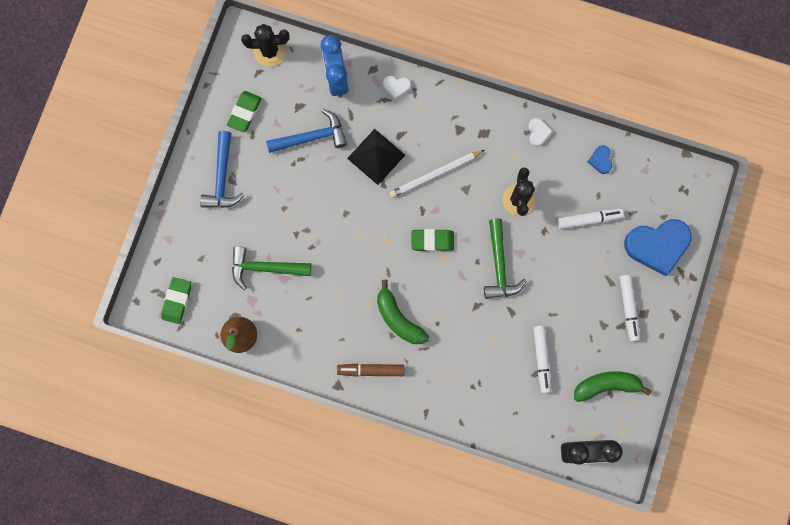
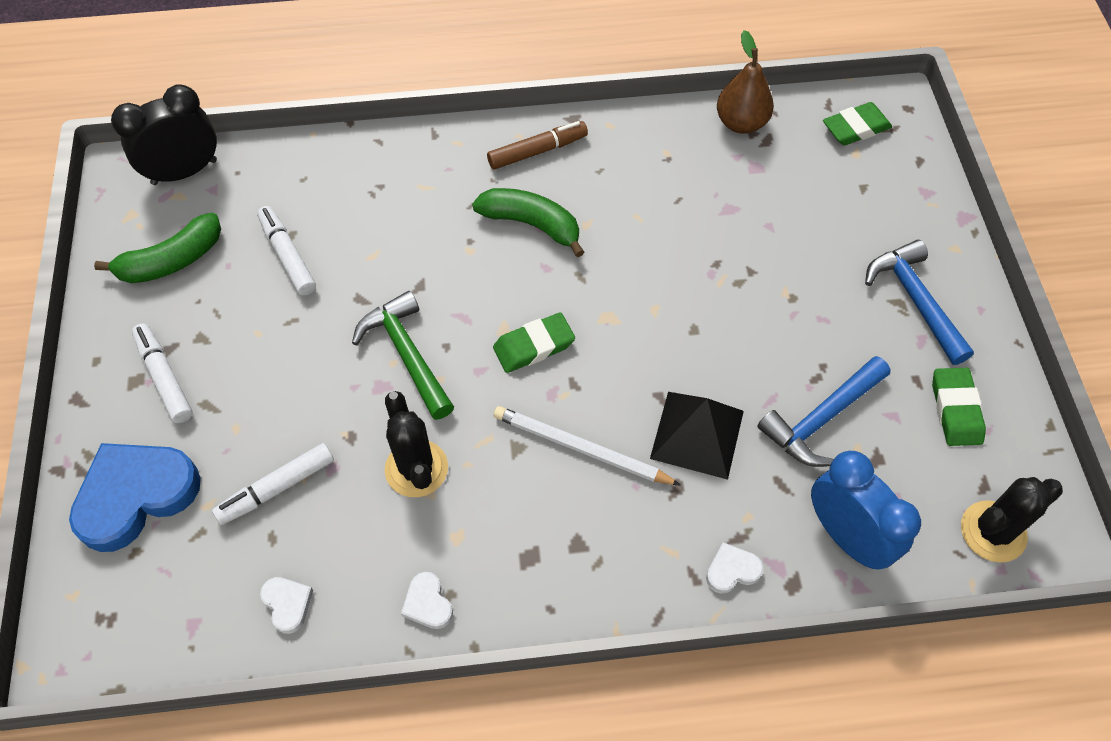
camera: 155 degrees right, 20 degrees down
(177, 301) = (855, 128): green eraser -> green eraser turned 75 degrees clockwise
(265, 268) = (765, 211): green hammer -> none
(435, 174) = (581, 448): white pencil -> white pencil turned 105 degrees counterclockwise
(600, 160) = (287, 604): blue heart -> white heart

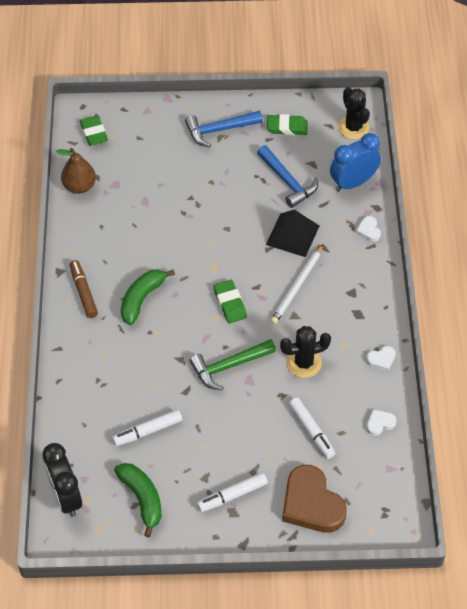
camera: 85 degrees left, 5 degrees down
(136, 496) = (311, 503): blue heart -> brown heart

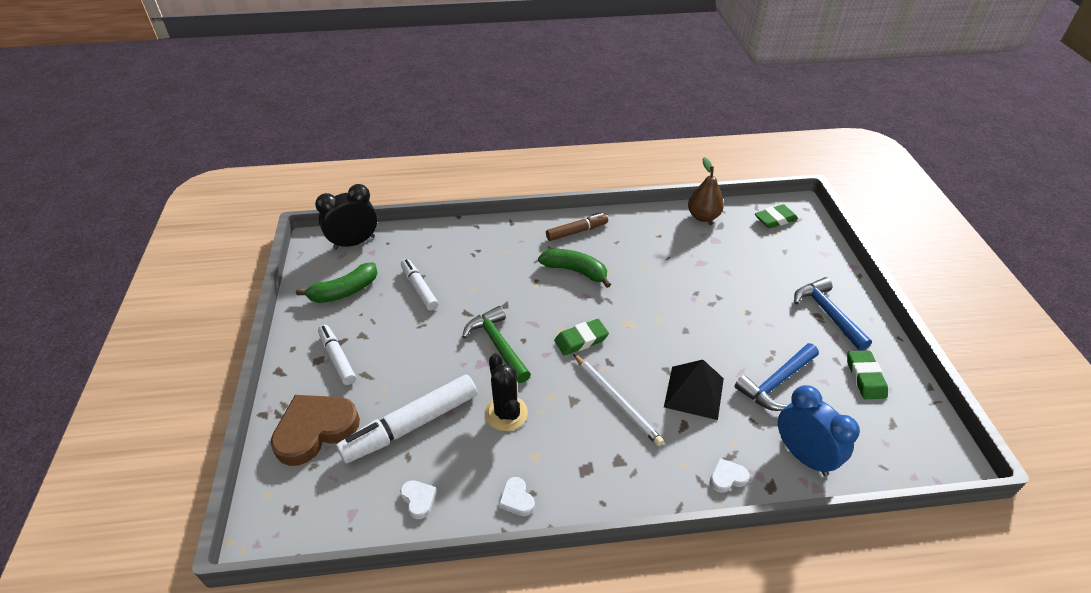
camera: 85 degrees right, 10 degrees down
(297, 286) = (617, 401): white pencil -> white pencil turned 150 degrees counterclockwise
(311, 431) = (411, 425): white marker -> white marker, size x1.69
(353, 127) = (904, 452): black cactus -> none

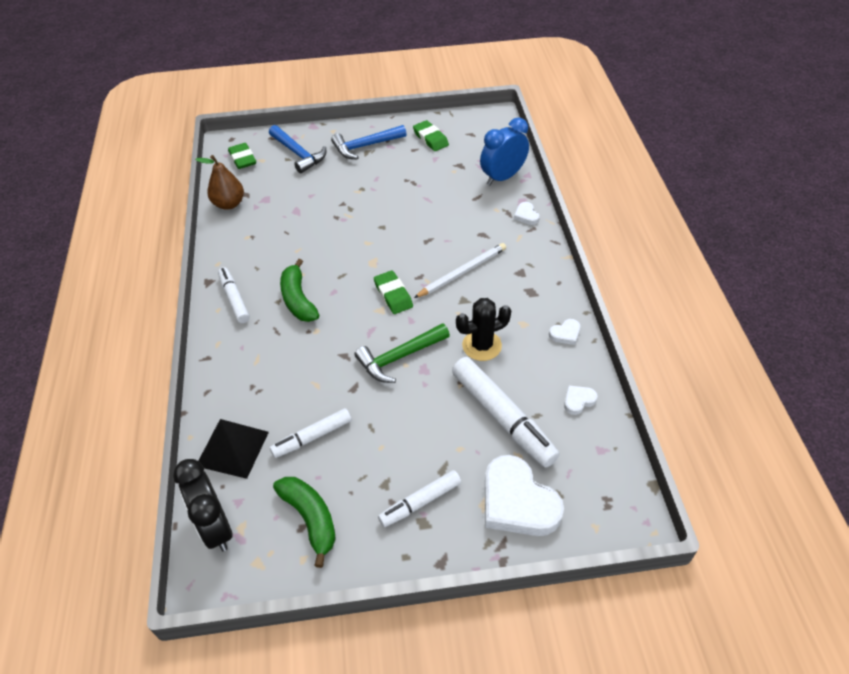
camera: 90 degrees left, 5 degrees up
(315, 430) = (517, 502): brown heart -> white heart
(575, 271) = (298, 299): green banana -> green banana turned 45 degrees counterclockwise
(576, 231) = (234, 299): brown marker -> white marker
(694, 392) = (450, 226): black pyramid -> black pyramid (232, 448)
(776, 383) = (438, 182): blue hammer -> blue hammer (298, 154)
(865, 377) = (430, 139): green eraser -> green eraser turned 60 degrees clockwise

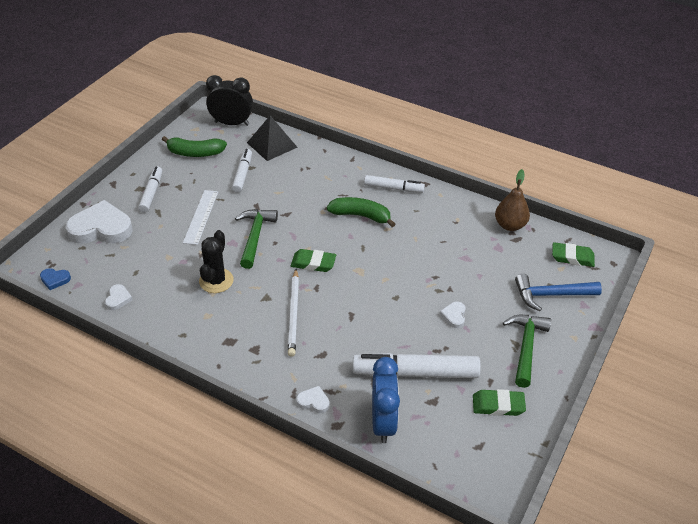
camera: 125 degrees right, 5 degrees down
(365, 146) = (526, 347): blue hammer -> green hammer
(413, 422) = (201, 217): none -> white ruler
(502, 417) = (155, 256): white marker -> white marker (415, 373)
(565, 334) = (171, 332): white heart -> white heart (454, 316)
(618, 475) = (55, 279): none -> blue heart

